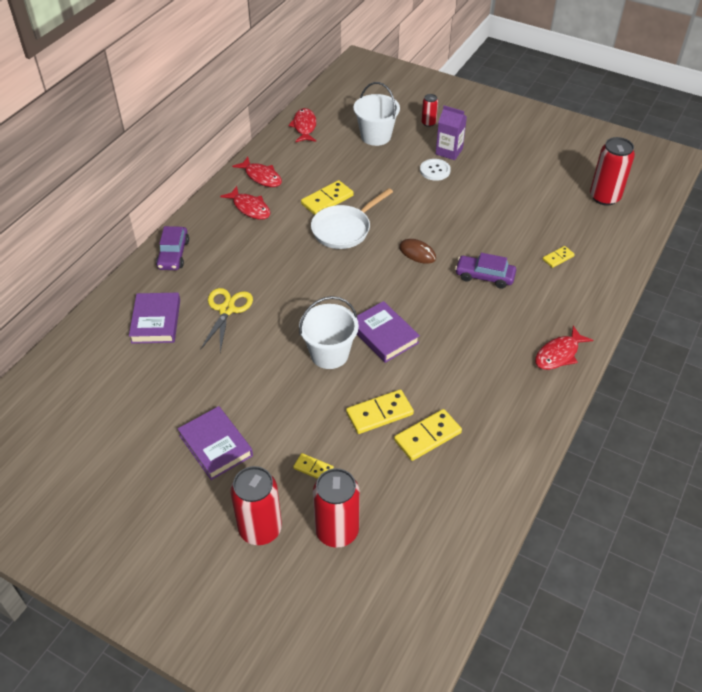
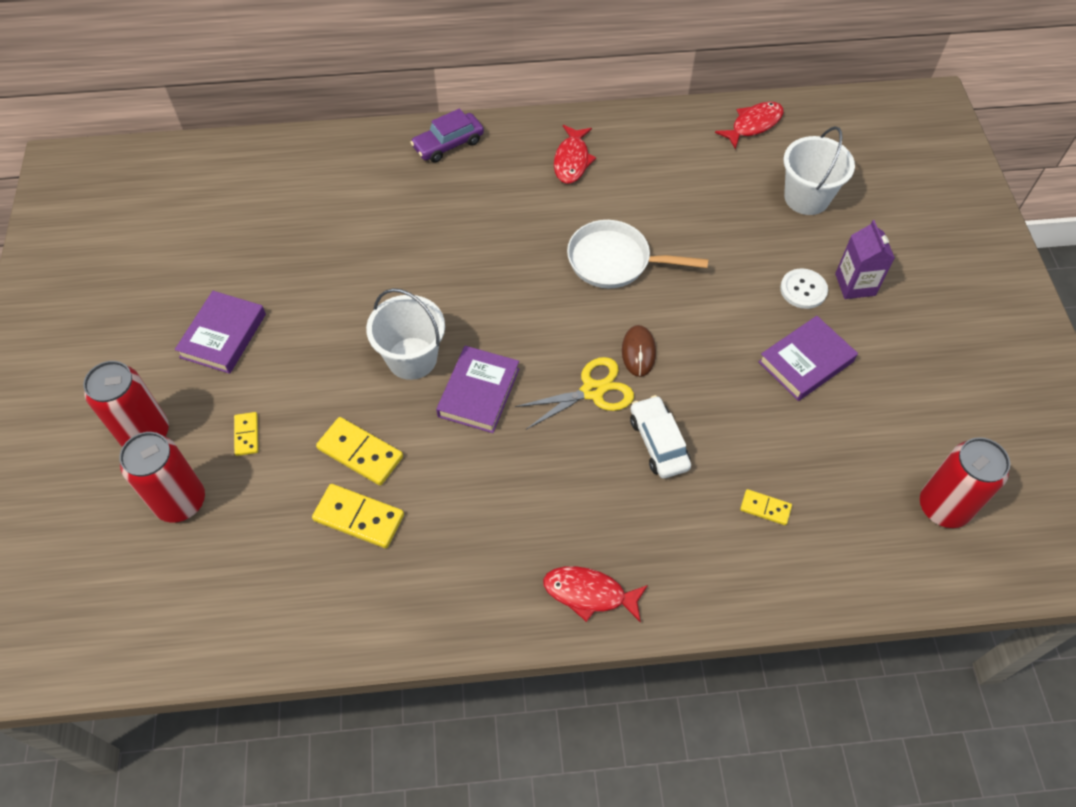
camera: 55 degrees right, 10 degrees up
(156, 321) = (347, 189): purple book -> purple book (806, 362)
(227, 310) = (406, 234): yellow scissors -> yellow scissors (592, 391)
(261, 177) = (630, 140): red fish -> none
(327, 200) = (648, 218): yellow domino -> none
(428, 123) = (888, 234): red can -> none
(484, 276) = (658, 442): purple car -> white car

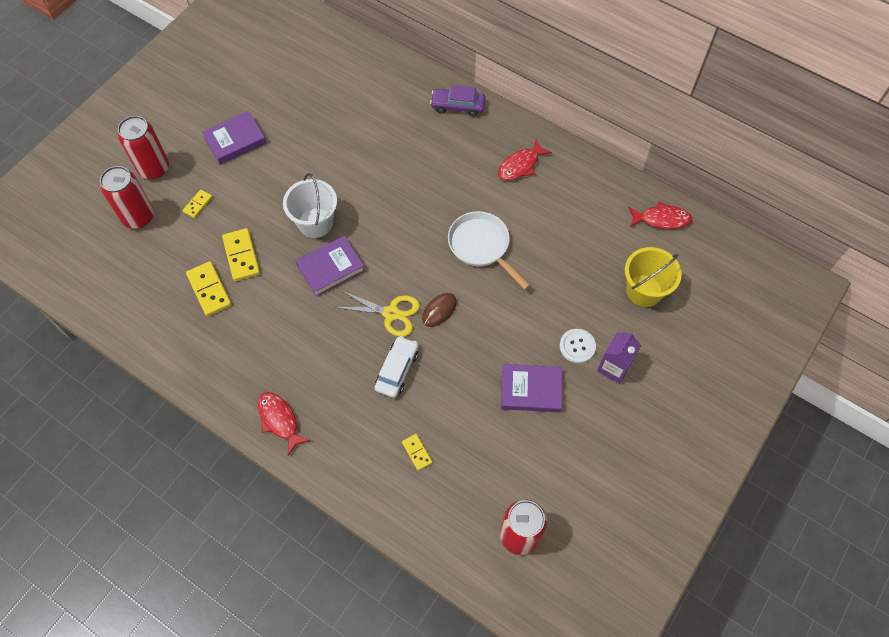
camera: 40 degrees right, 5 degrees up
(806, 198) = (644, 291): white bucket -> yellow bucket

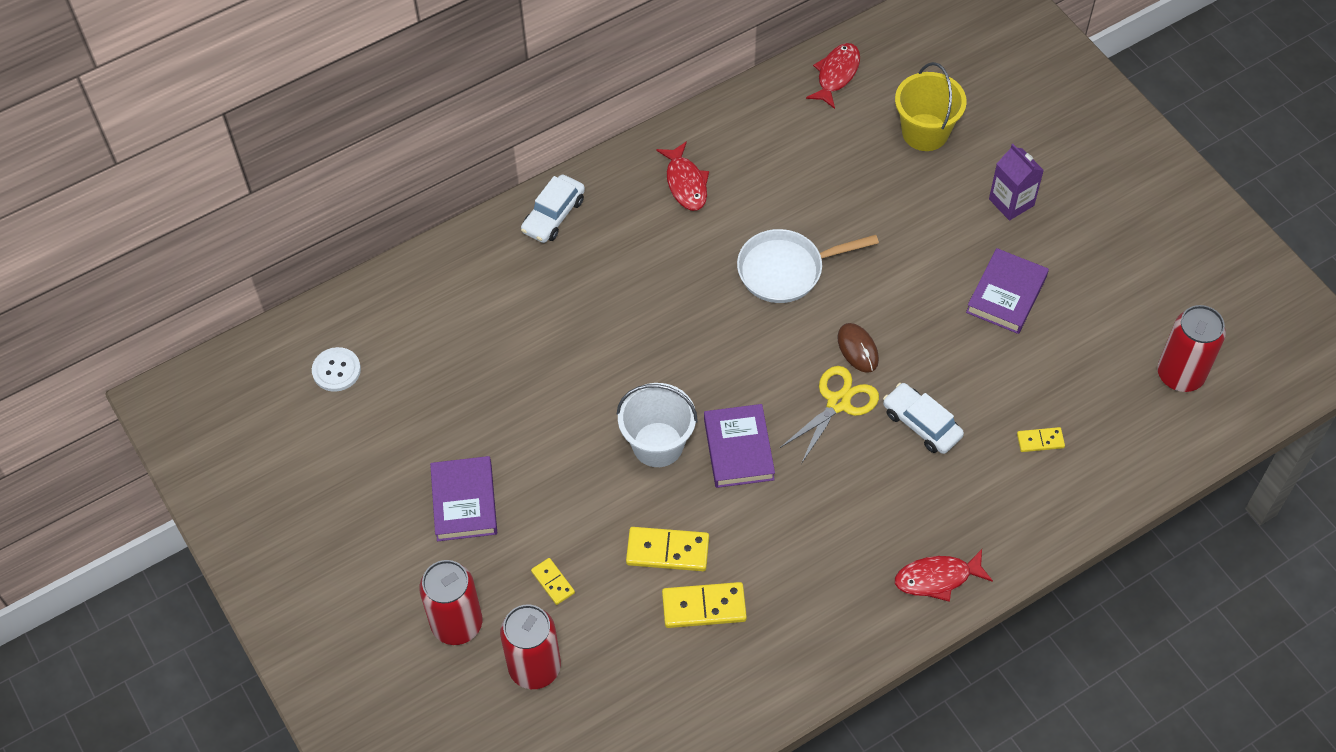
camera: 65 degrees left, 5 degrees down
(458, 106) = (553, 215): purple car -> white car
(577, 346) = (969, 226): white button -> white button (336, 370)

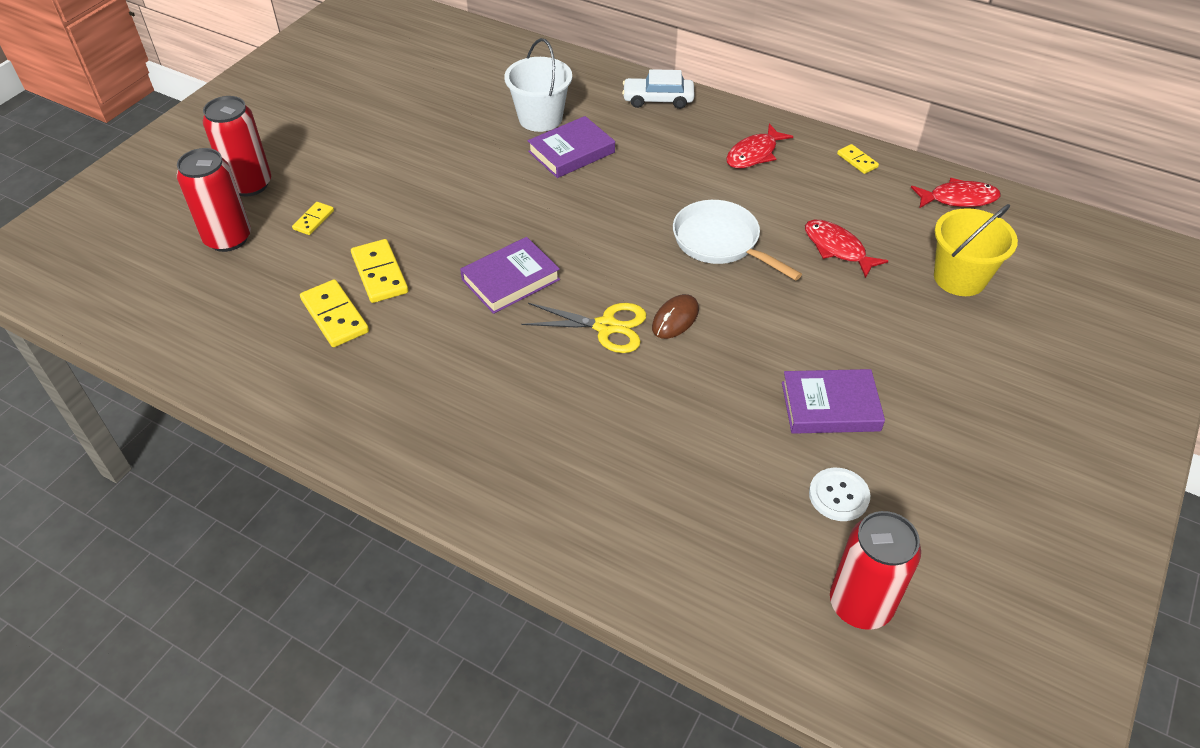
camera: 60 degrees right, 10 degrees down
(336, 370) = (438, 54): white button -> white button (838, 495)
(464, 502) = (362, 149): purple book -> purple book (571, 152)
(658, 444) = (482, 230): white bucket -> white bucket (540, 118)
(921, 424) = (626, 395): white car -> none
(937, 578) = (454, 472): red fish -> red fish (837, 248)
(1011, 202) = (944, 370): purple carton -> none
(1040, 441) = (674, 500): yellow domino -> yellow domino (857, 161)

